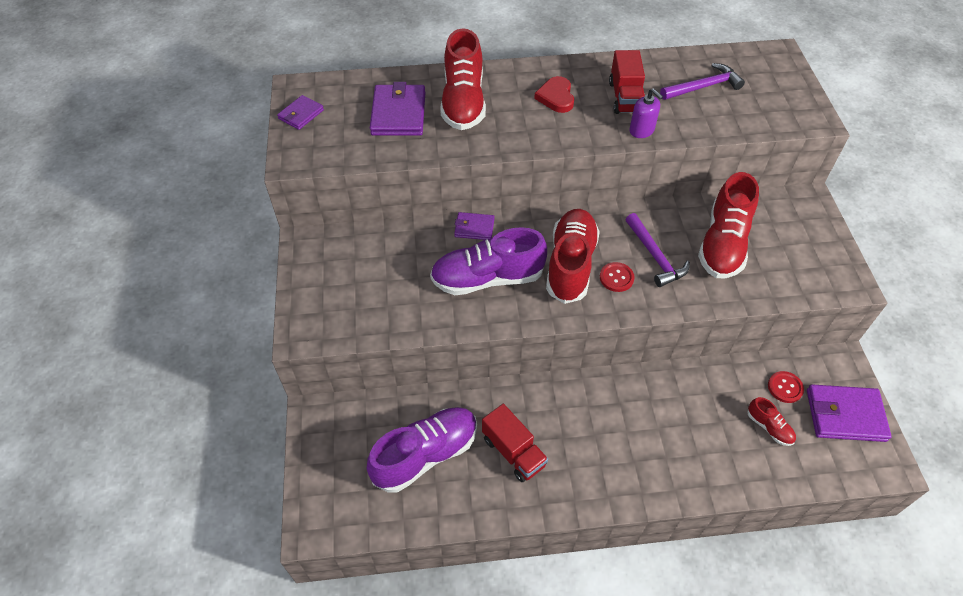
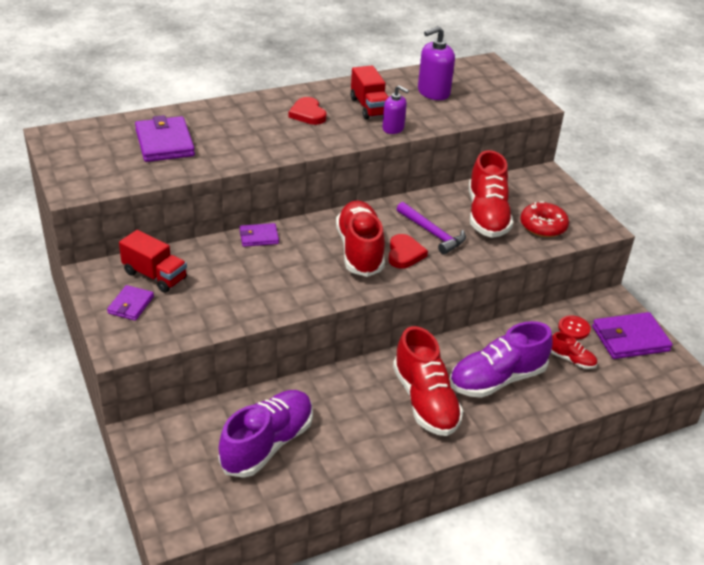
camera: 20 degrees left, 15 degrees down
(301, 114) = (67, 155): purple wallet -> purple wallet (131, 305)
(463, 102) = (223, 127): red shoe -> red shoe (425, 401)
(487, 278) = (287, 273): purple shoe -> purple shoe (497, 379)
(513, 452) = (352, 424): red truck -> red truck (155, 276)
(616, 278) = (404, 254): red button -> red heart
(703, 87) = (433, 92): purple hammer -> purple soap dispenser
(782, 270) = (543, 226): none -> red donut

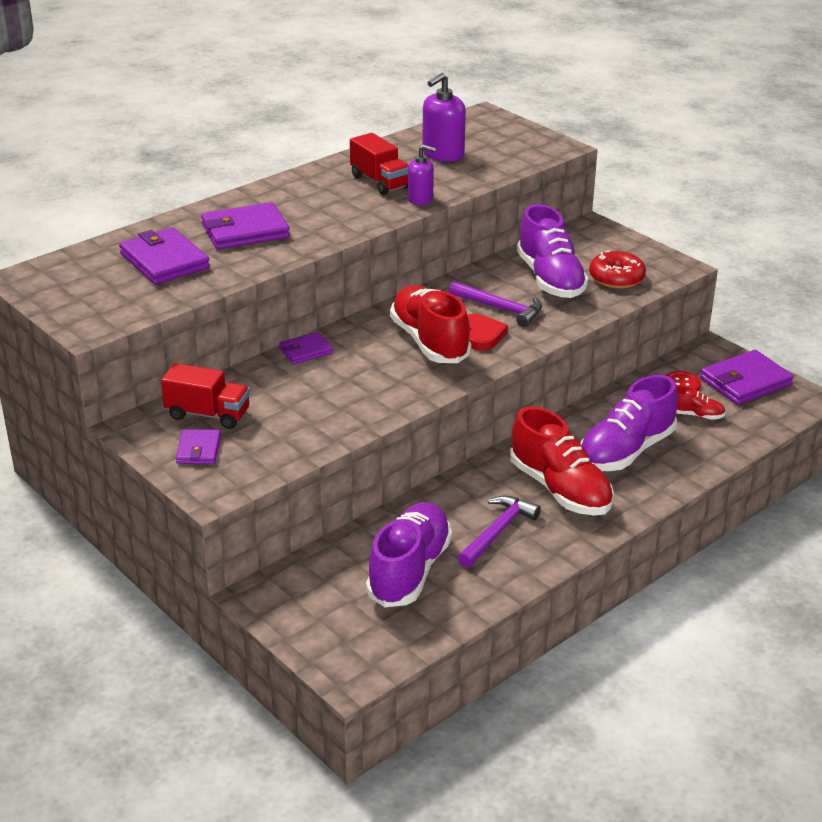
camera: 15 degrees left, 5 degrees down
(240, 129) = (245, 231): none -> purple wallet
(308, 114) = (313, 201): red heart -> none
(355, 427) = (498, 532): none -> purple hammer
(487, 215) = (550, 279): red shoe -> purple shoe

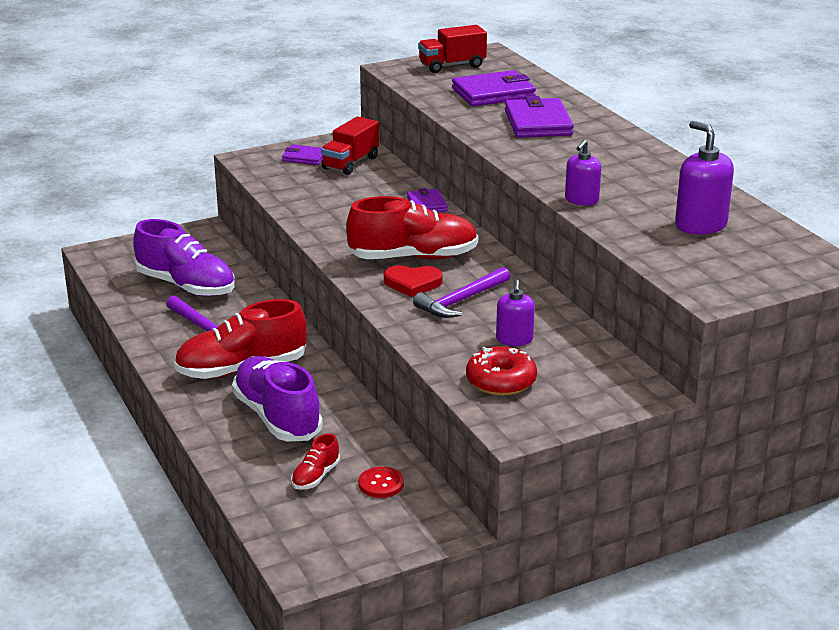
camera: 105 degrees right, 5 degrees down
(380, 182) = (631, 186): red truck -> red truck (452, 66)
(550, 279) = (514, 339): purple shoe -> purple soap dispenser
(745, 382) = (363, 533): purple wallet -> none

